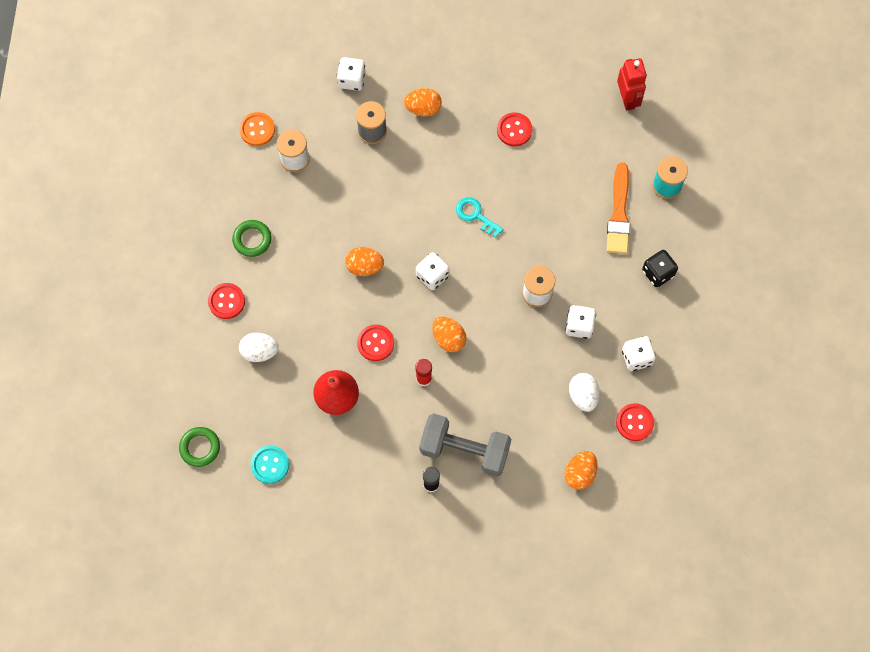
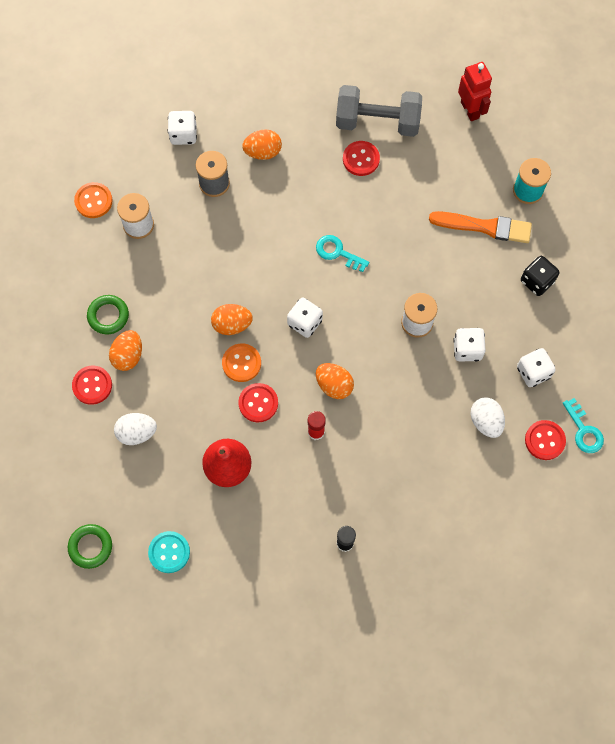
camera: 10 degrees left, 0 degrees up
(367, 304) = (241, 363): none -> orange button
(464, 450) = (373, 500): grey dumbbell -> grey dumbbell (377, 122)
(580, 473) = (498, 504): orange egg -> orange egg (128, 356)
(619, 213) = (485, 227): orange brush -> orange brush turned 75 degrees counterclockwise
(673, 420) = (584, 431): none -> turquoise key

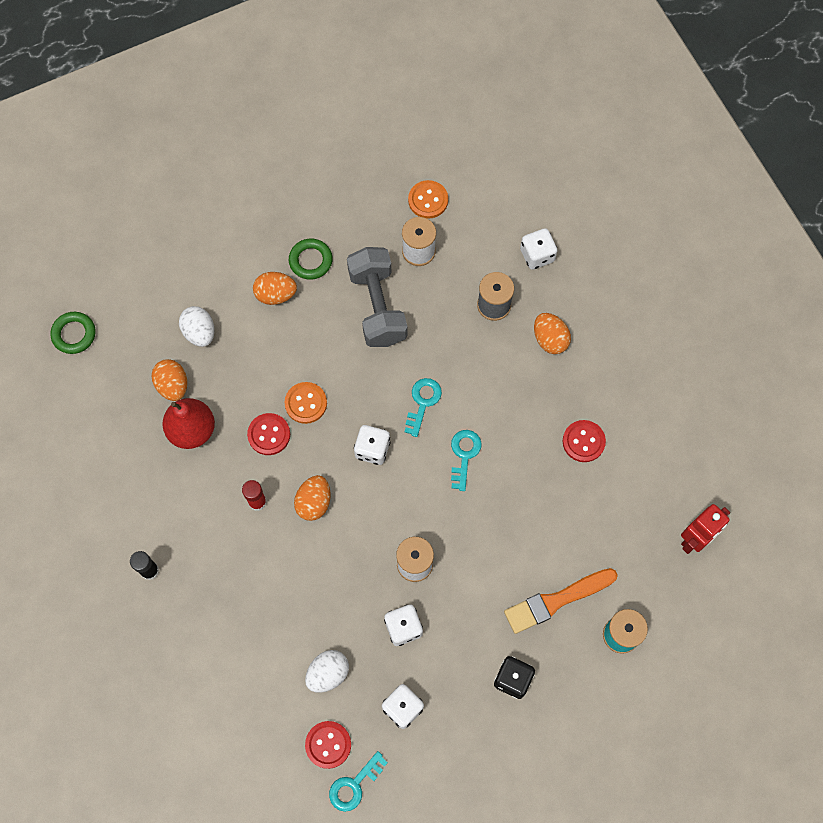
camera: 70 degrees right, 0 degrees up
(92, 385) = (234, 274): red button -> none
(169, 552) = (90, 407): turquoise button -> none
(232, 324) = (344, 379): orange egg -> orange egg (173, 385)
(278, 269) = (422, 402): none -> turquoise key
(377, 122) = (636, 443): grey dumbbell -> grey dumbbell (377, 306)
(485, 227) = (556, 601): orange brush -> orange brush turned 75 degrees clockwise

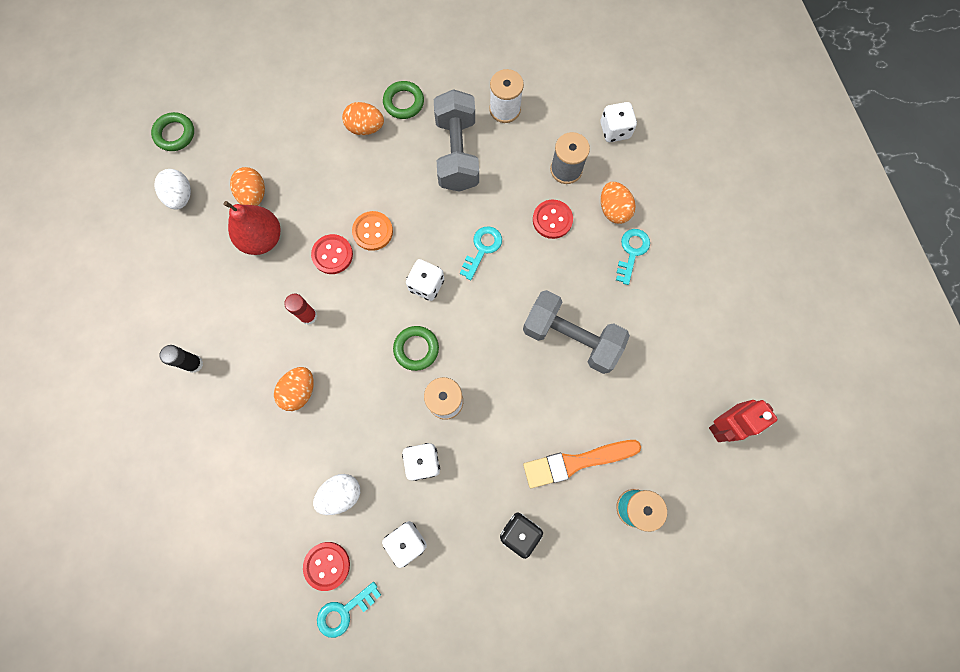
camera: 10 degrees right, 5 degrees up
(199, 332) = (289, 151): white egg -> white egg (181, 196)
(314, 502) = (361, 326): orange egg -> orange egg (299, 391)
(375, 516) = (416, 349): none -> green ring
(428, 200) = (522, 65): orange button -> none
(464, 455) = (512, 305): turquoise key -> turquoise key (632, 252)
(529, 478) = (571, 337): none -> grey dumbbell
(583, 441) = (629, 311): red button -> red button (552, 220)

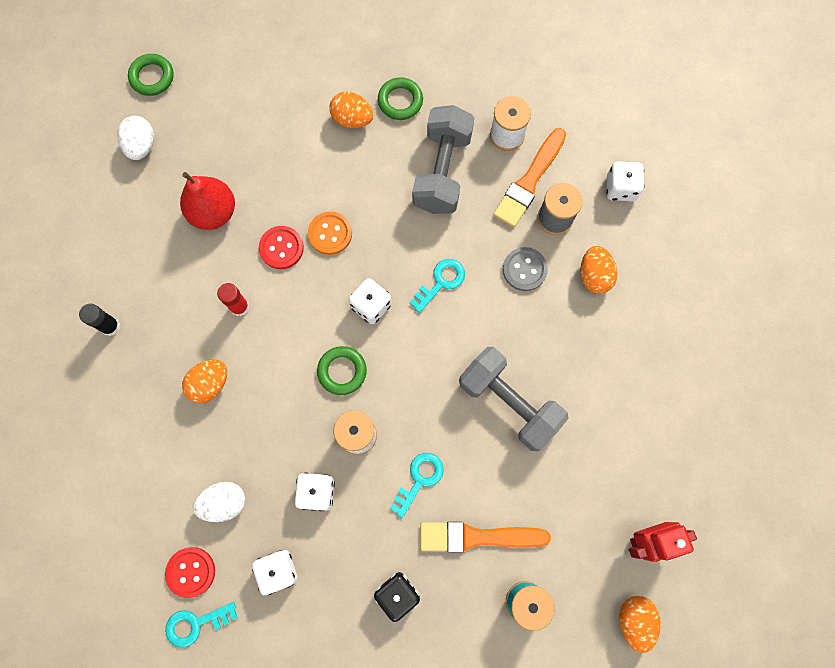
camera: 15 degrees right, 0 degrees up
(254, 195) = (216, 163): orange egg -> orange egg (634, 620)
(535, 144) = (529, 181): none -> orange brush
(552, 220) = (524, 269): red button -> grey button
(632, 252) = (601, 327): turquoise key -> turquoise key (419, 479)

